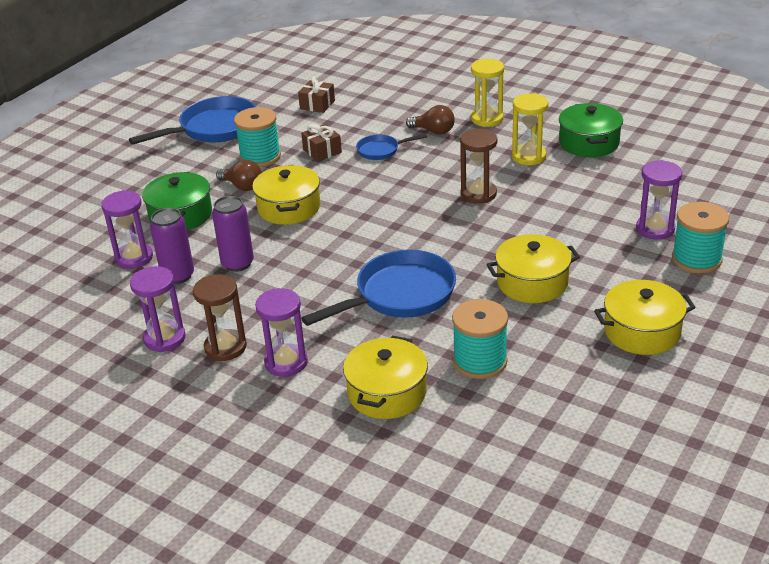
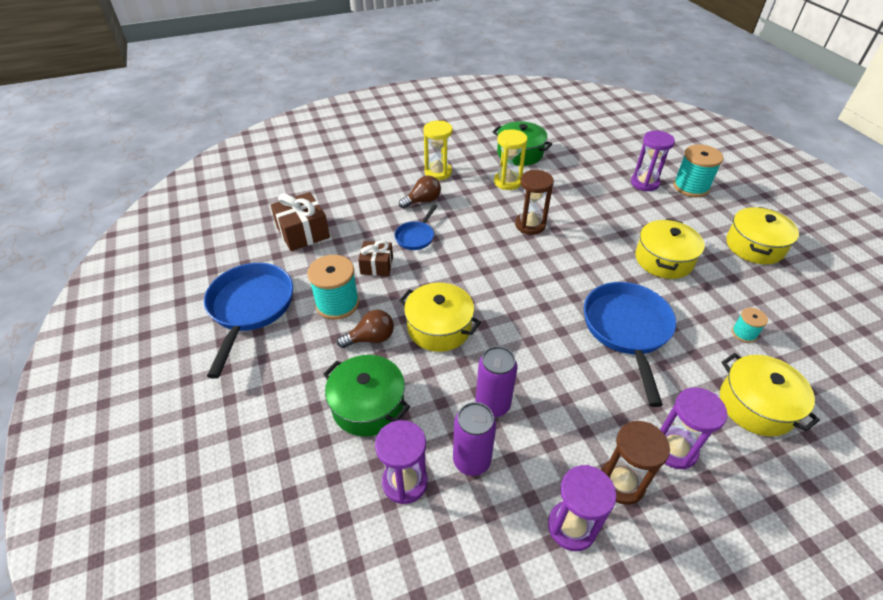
camera: 55 degrees left, 10 degrees up
(317, 105) = (303, 232): brown gift -> brown gift, size x1.56
(480, 361) = (744, 333): turquoise spool -> turquoise spool, size x0.52

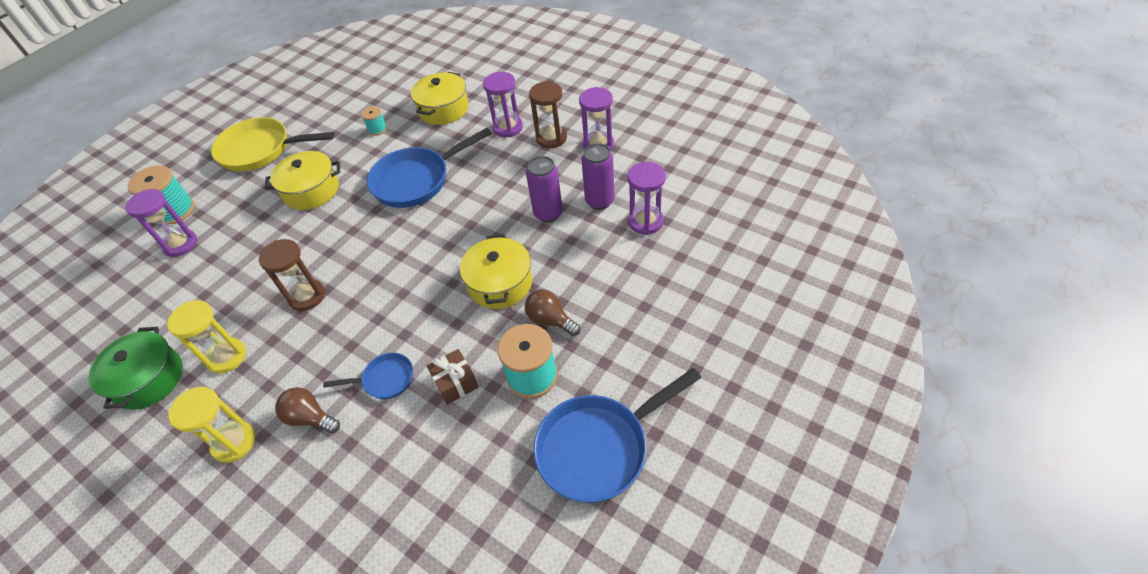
camera: 120 degrees left, 5 degrees up
(303, 232) = (449, 504): brown gift -> none
(368, 405) = (612, 277): green pot -> none
(754, 246) = (260, 150): yellow pot -> yellow pan

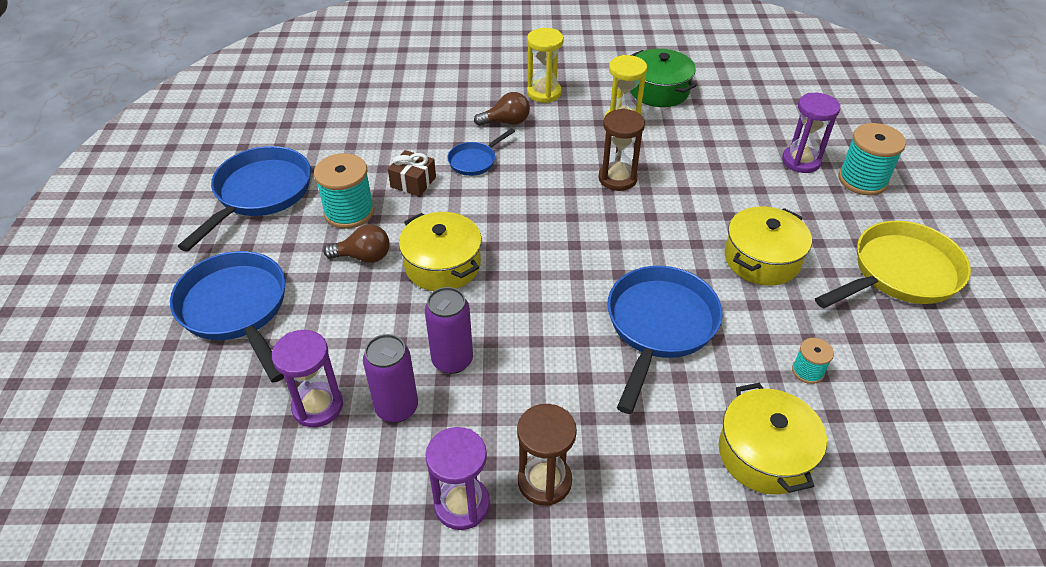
camera: 140 degrees right, 5 degrees down
(508, 128) = (629, 468): purple hourglass -> none
(670, 318) = (236, 309): none -> blue pan

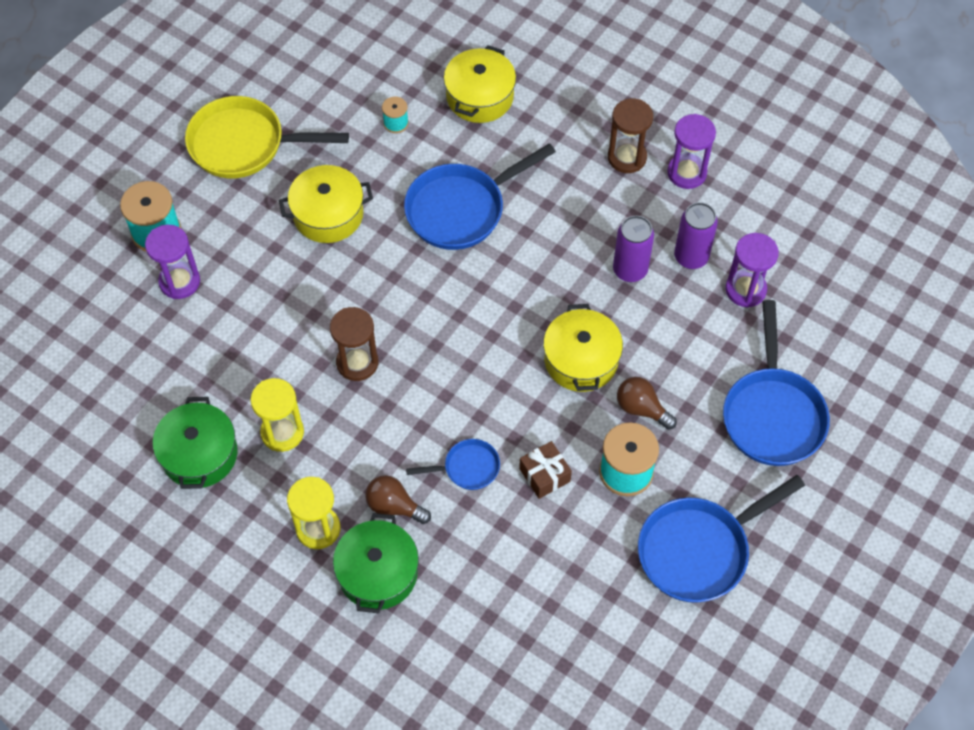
camera: 145 degrees left, 15 degrees up
(484, 91) = (378, 573): none -> green pot

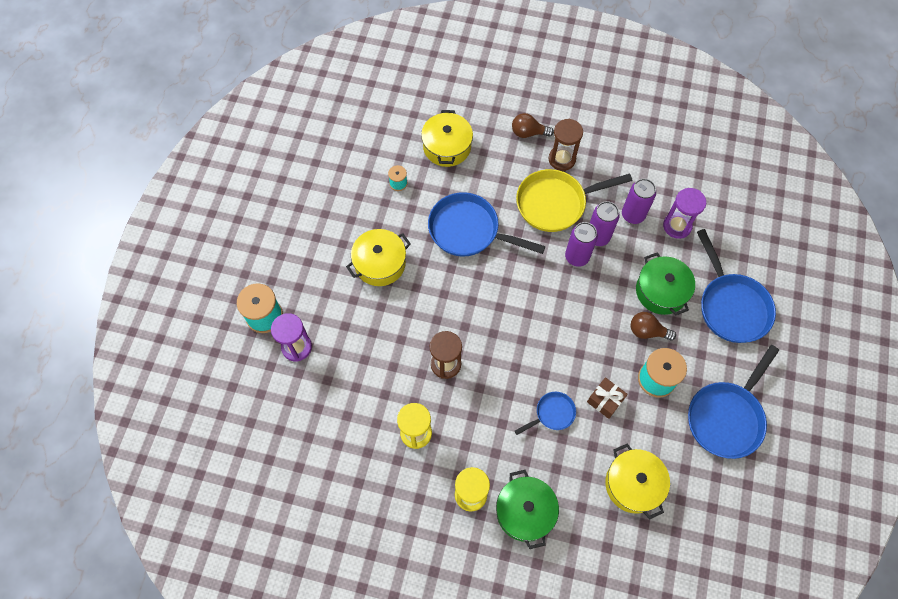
camera: 20 degrees left, 5 degrees up
(199, 454) = (365, 470): green pot -> green pot (661, 291)
(244, 144) = (299, 232): yellow pan -> yellow pan (555, 203)
(394, 506) = (515, 459): brown light bulb -> brown light bulb (528, 133)
(461, 209) = (468, 230): blue pan -> blue pan turned 75 degrees clockwise
(581, 360) = (593, 310): yellow pot -> yellow pot (633, 484)
(590, 286) = (577, 257): none -> purple can
(686, 173) = (605, 157): purple hourglass -> none

